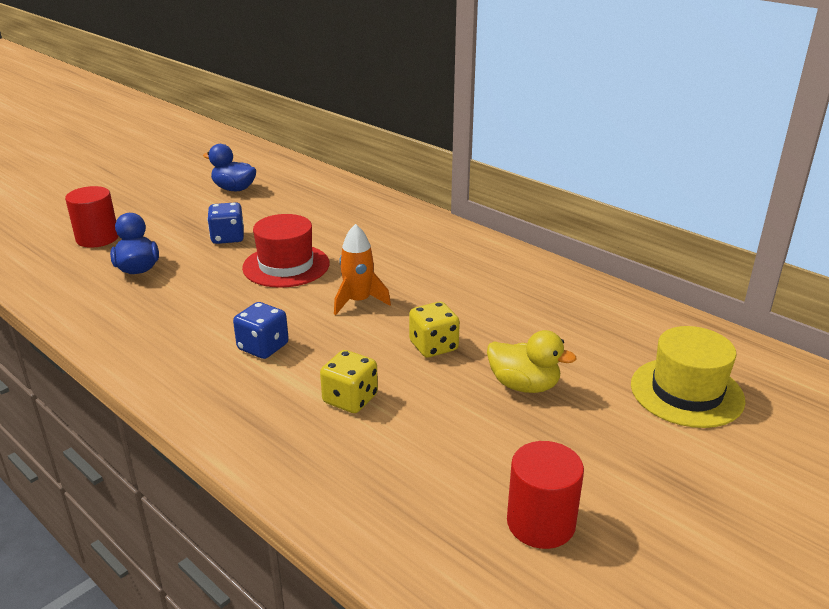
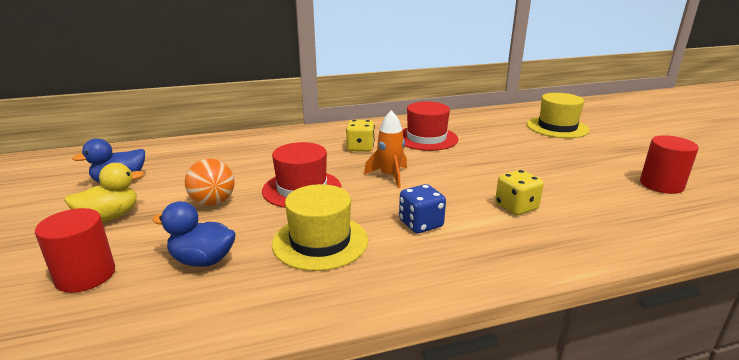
camera: 60 degrees left, 5 degrees down
(195, 306) = (320, 241): none -> yellow hat
(228, 238) = (213, 202): blue dice -> orange ball
(433, 346) = (470, 168): yellow dice -> yellow dice (360, 148)
(497, 295) = (426, 138): none -> red hat
(524, 385) = (530, 156): yellow duck -> yellow duck (110, 217)

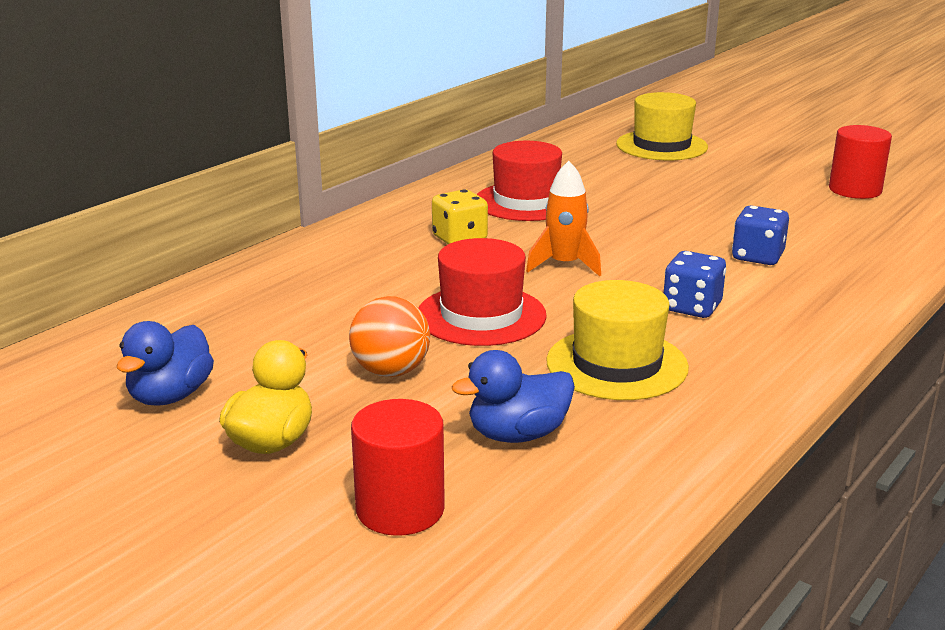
camera: 35 degrees left, 0 degrees up
(516, 207) = (757, 257): yellow dice -> blue dice

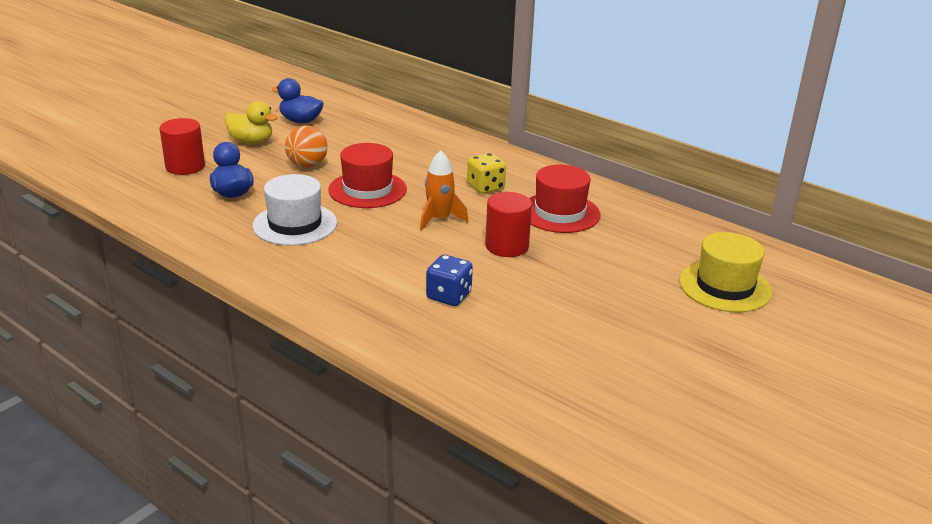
camera: 90 degrees right, 5 degrees up
(616, 364) = (295, 224): yellow hat -> white hat
(691, 307) = (364, 257): blue dice -> none
(855, 190) = (616, 380): red cylinder -> red cylinder (507, 246)

